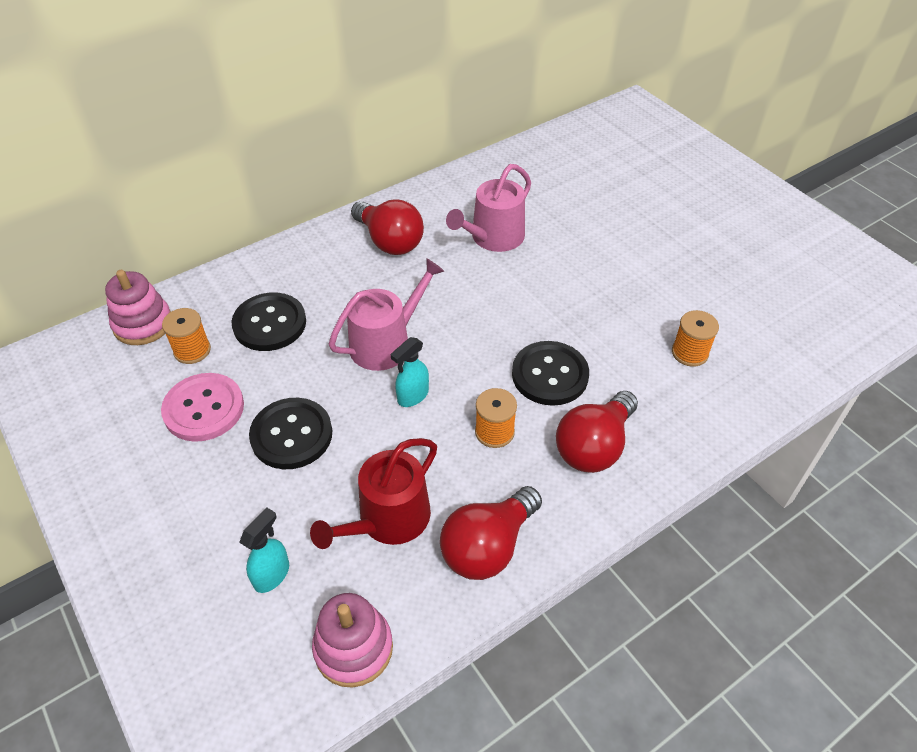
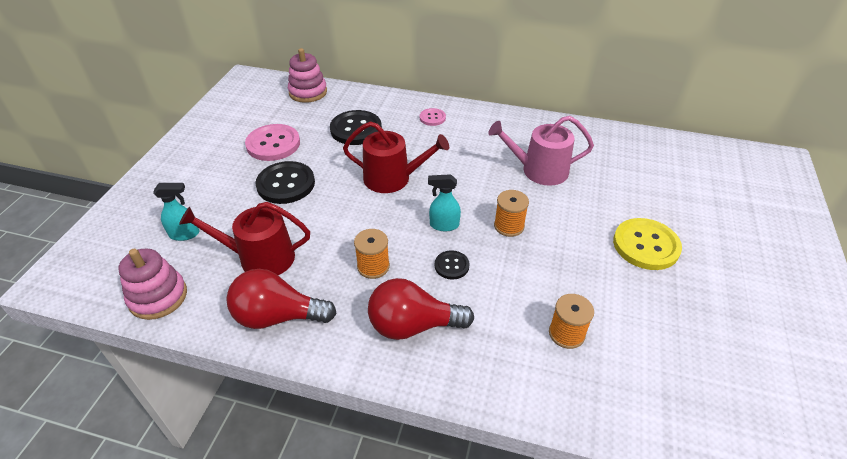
camera: 50 degrees right, 5 degrees down
(192, 350) = (308, 117): orange spool -> orange spool (509, 226)
(328, 255) = (432, 118): none -> pink button
(386, 343) = (393, 178): pink watering can -> red watering can
(389, 241) = (475, 132): red light bulb -> none
(412, 396) = (363, 213): turquoise spray bottle -> turquoise spray bottle (444, 225)
(550, 375) = (451, 266): black button -> black button, size x0.53
(645, 242) = (646, 245): none -> yellow button

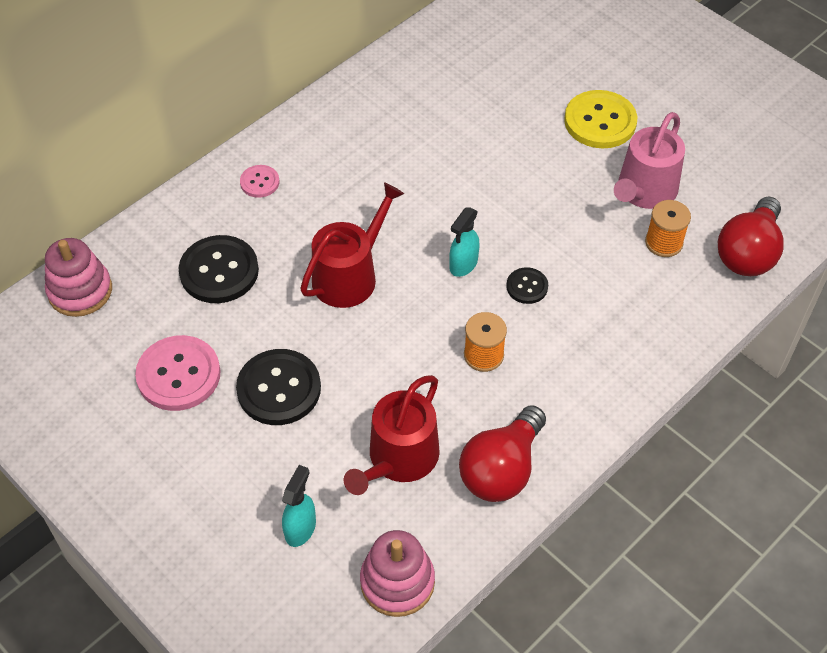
camera: 60 degrees left, 10 degrees up
(413, 325) = (585, 355): red light bulb -> red light bulb (748, 253)
(509, 226) = (502, 210): orange spool -> none
(539, 170) = (435, 137): pink watering can -> pink watering can (644, 191)

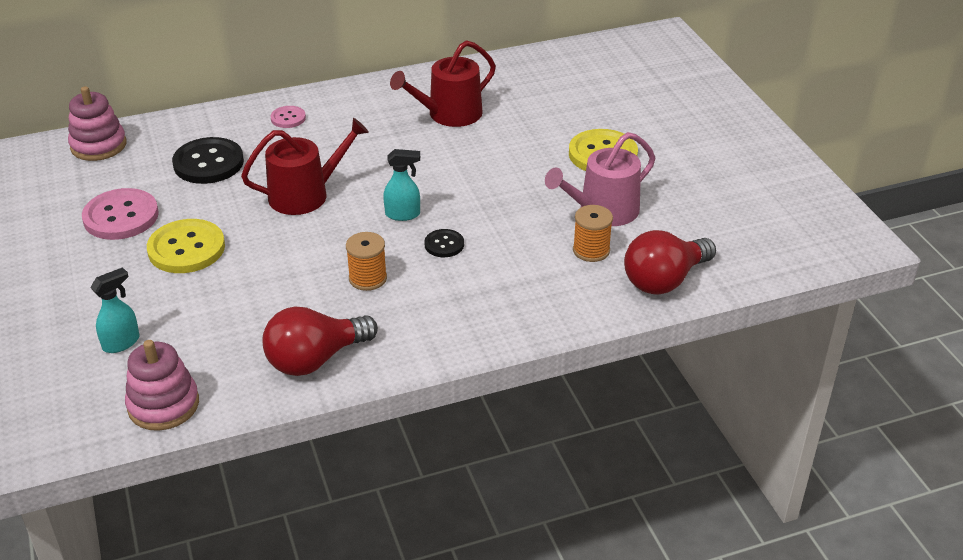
camera: 25 degrees right, 15 degrees down
(279, 389) = (186, 248): black button -> yellow button
(399, 459) = (238, 324): red watering can -> red watering can (449, 114)
(463, 264) = (403, 214): turquoise spray bottle -> turquoise spray bottle turned 150 degrees counterclockwise

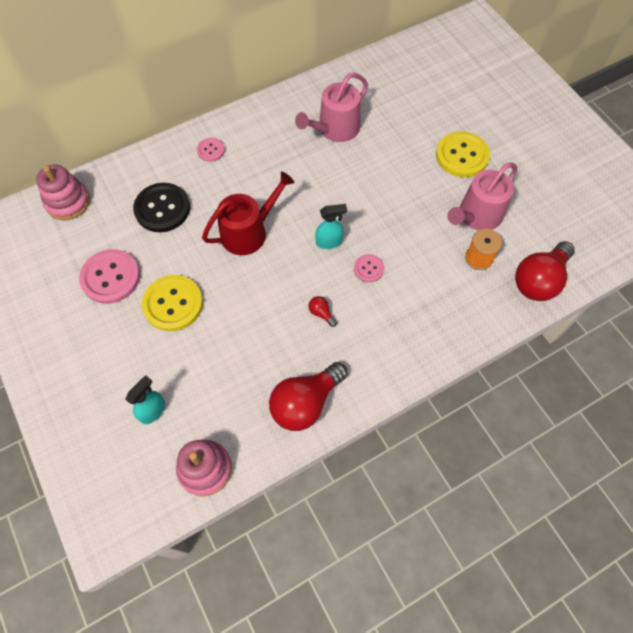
camera: 10 degrees left, 25 degrees up
(368, 278) = (321, 313): orange spool -> red light bulb
(444, 244) = (369, 269): black button -> pink button
(449, 114) = (335, 129): red watering can -> pink watering can

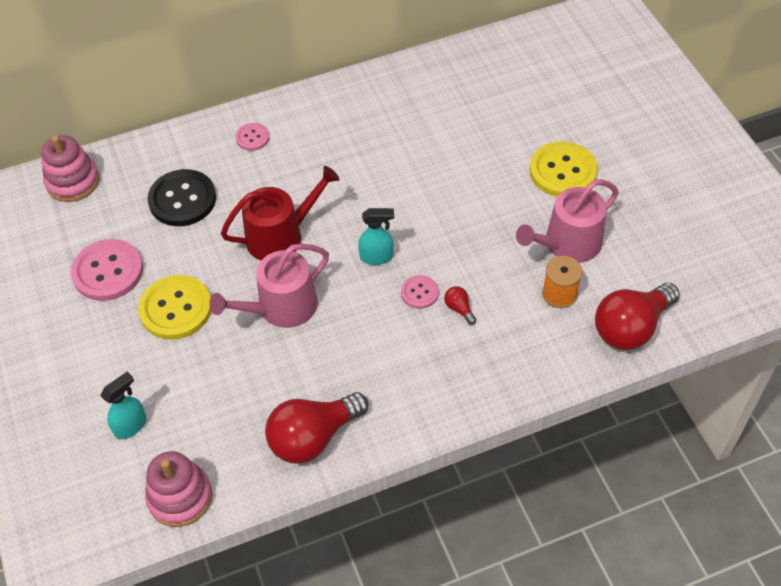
camera: 10 degrees right, 10 degrees down
(321, 313) = (351, 338): red light bulb -> red light bulb (459, 308)
(335, 129) = (409, 126): pink watering can -> pink watering can (281, 307)

